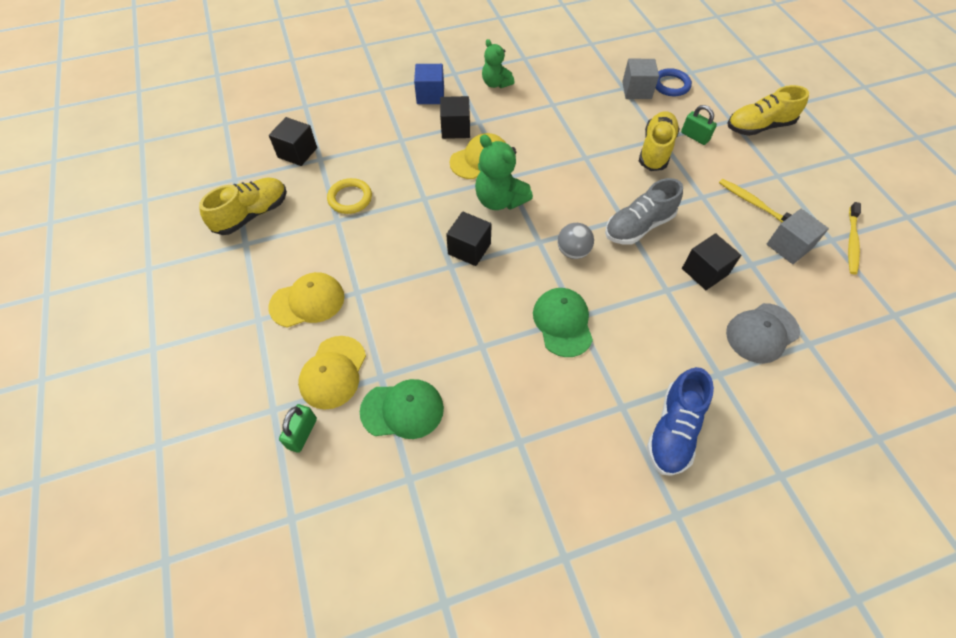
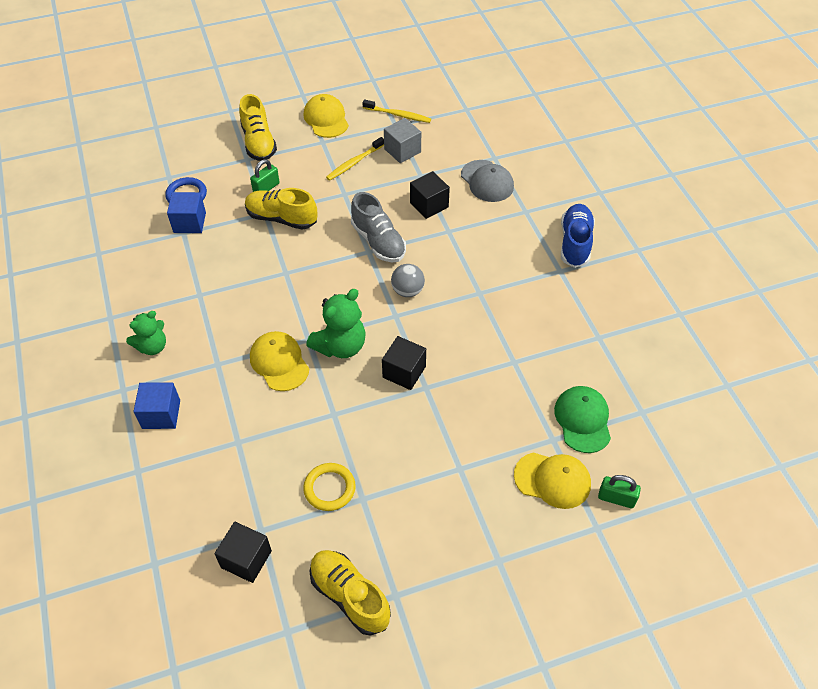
camera: 90 degrees left, 5 degrees down
(307, 301) = (473, 514): yellow cap -> yellow cap (326, 119)
(455, 129) = (226, 386): black cube -> none
(562, 323) = (486, 303): green cap -> none
(636, 90) = (189, 222): grey cube -> blue cube
(673, 430) = (575, 243): blue shoe -> blue shoe turned 105 degrees counterclockwise

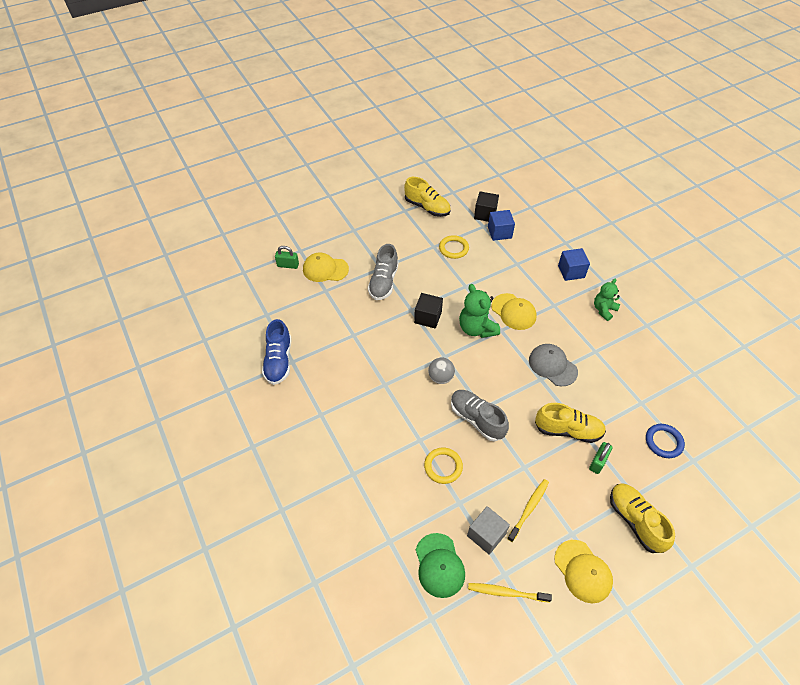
camera: 170 degrees right, 0 degrees up
(189, 222) = (642, 413): blue cube -> blue cube (499, 232)
(340, 346) = (476, 328): green teddy bear -> green teddy bear turned 60 degrees counterclockwise
(429, 205) = (443, 466): black cube -> yellow ring
(459, 440) = (383, 282): none -> grey shoe
(487, 181) = (393, 506): grey cap -> grey cap (552, 366)
(575, 243) = (307, 444): blue shoe -> blue shoe (279, 361)
(583, 420) = (306, 304): green cap -> green cap (439, 565)

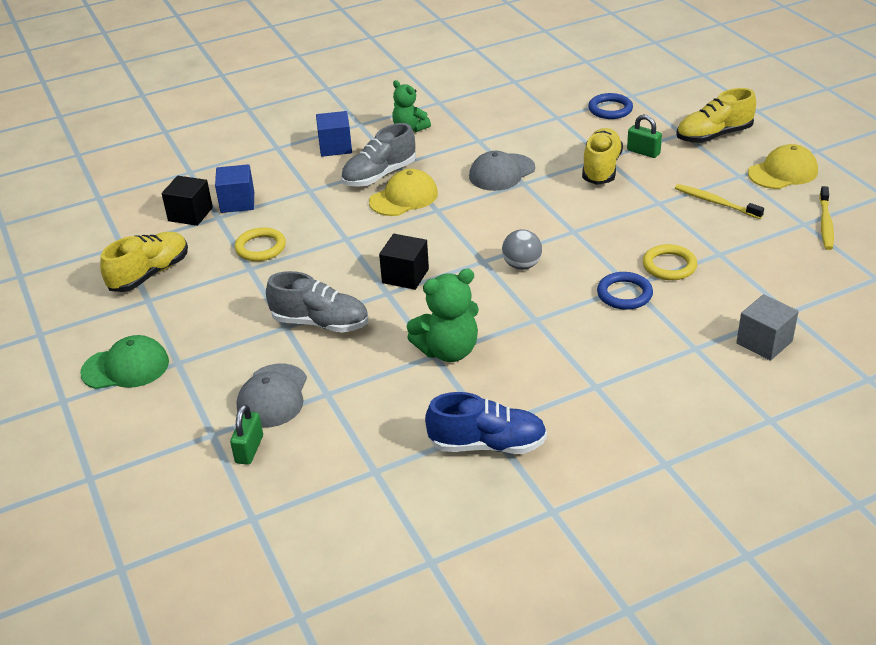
camera: 85 degrees left, 15 degrees down
(325, 269) = (273, 396): yellow cap -> grey cap
(410, 436) = (624, 294): none -> blue ring
(439, 565) = (808, 271): green cap -> green cap (126, 367)
(476, 328) = (432, 231): green teddy bear -> green teddy bear (448, 351)
(477, 419) = (591, 236): grey shoe -> grey shoe (379, 175)
(486, 535) = (758, 234): grey cube -> grey cube (764, 342)

